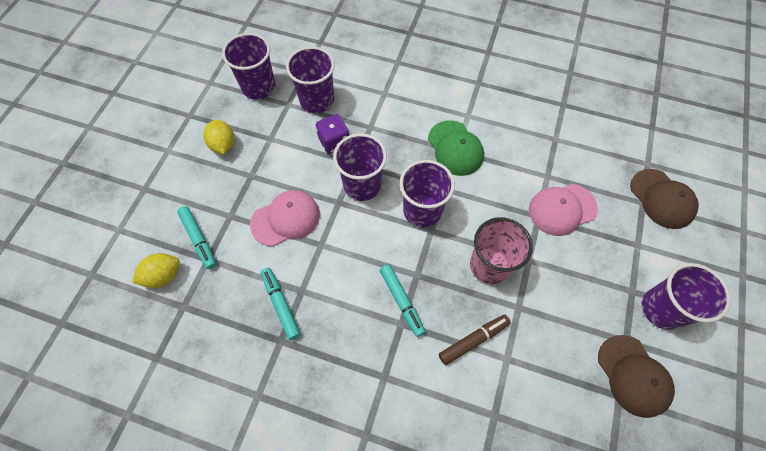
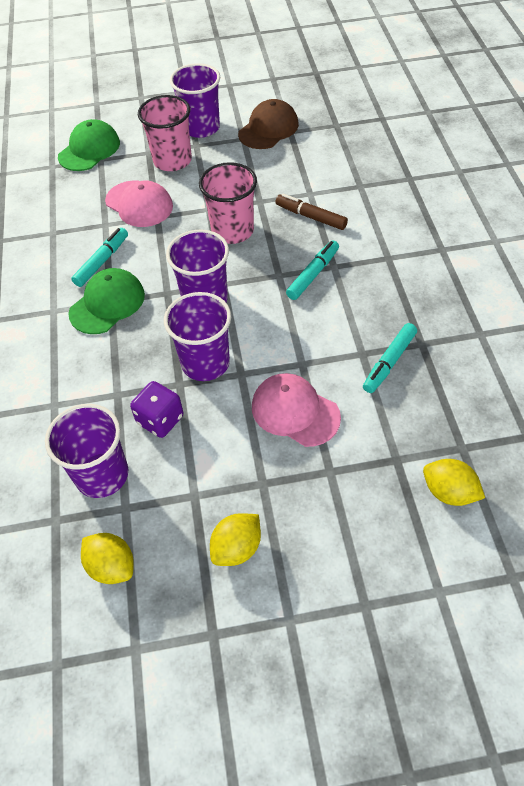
camera: 115 degrees left, 10 degrees down
(199, 239) = (381, 484): turquoise marker -> turquoise marker (102, 261)
(258, 87) = (112, 566): purple cup -> yellow lemon
(615, 260) = (172, 160): none -> pink cup
(662, 199) = (89, 150): brown cap -> green cap

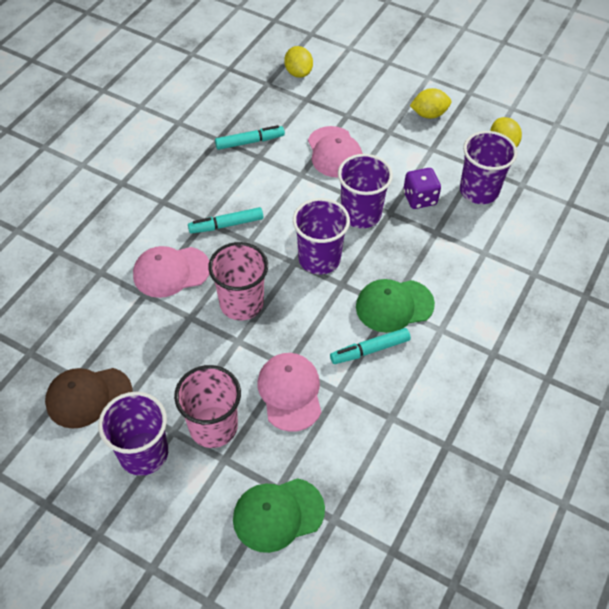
camera: 145 degrees left, 0 degrees up
(311, 217) = (171, 272): brown marker -> pink cap

